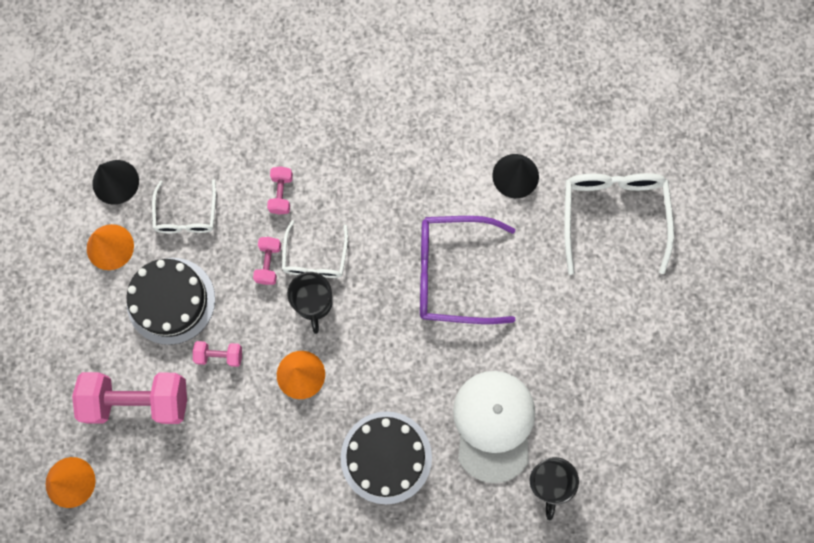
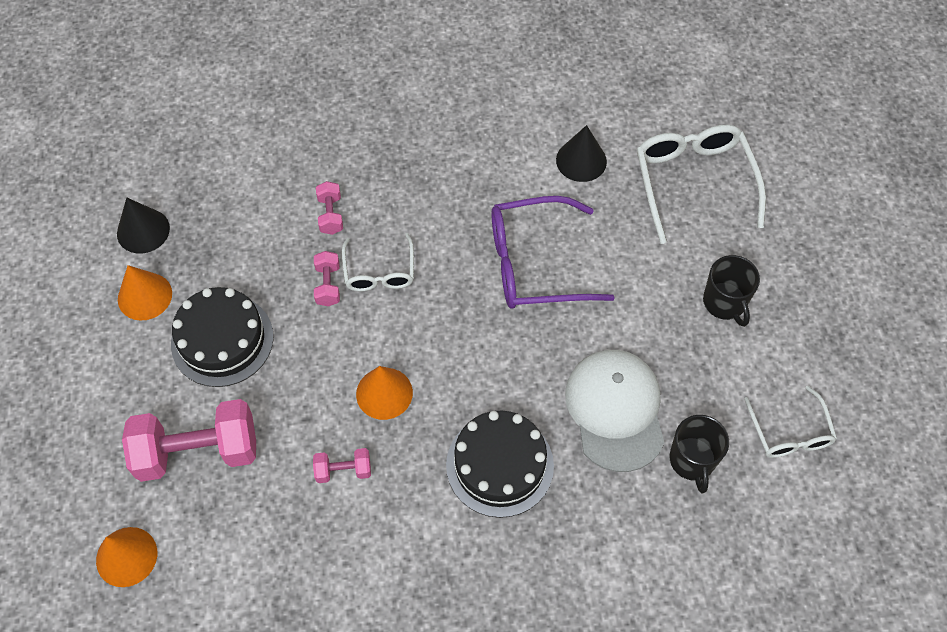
camera: 10 degrees left, 15 degrees down
(186, 214) = (228, 251): white glasses -> white glasses (789, 432)
(219, 355) = (287, 388): pink dumbbell -> pink dumbbell (343, 470)
(314, 303) = (386, 317): black mug -> black mug (724, 303)

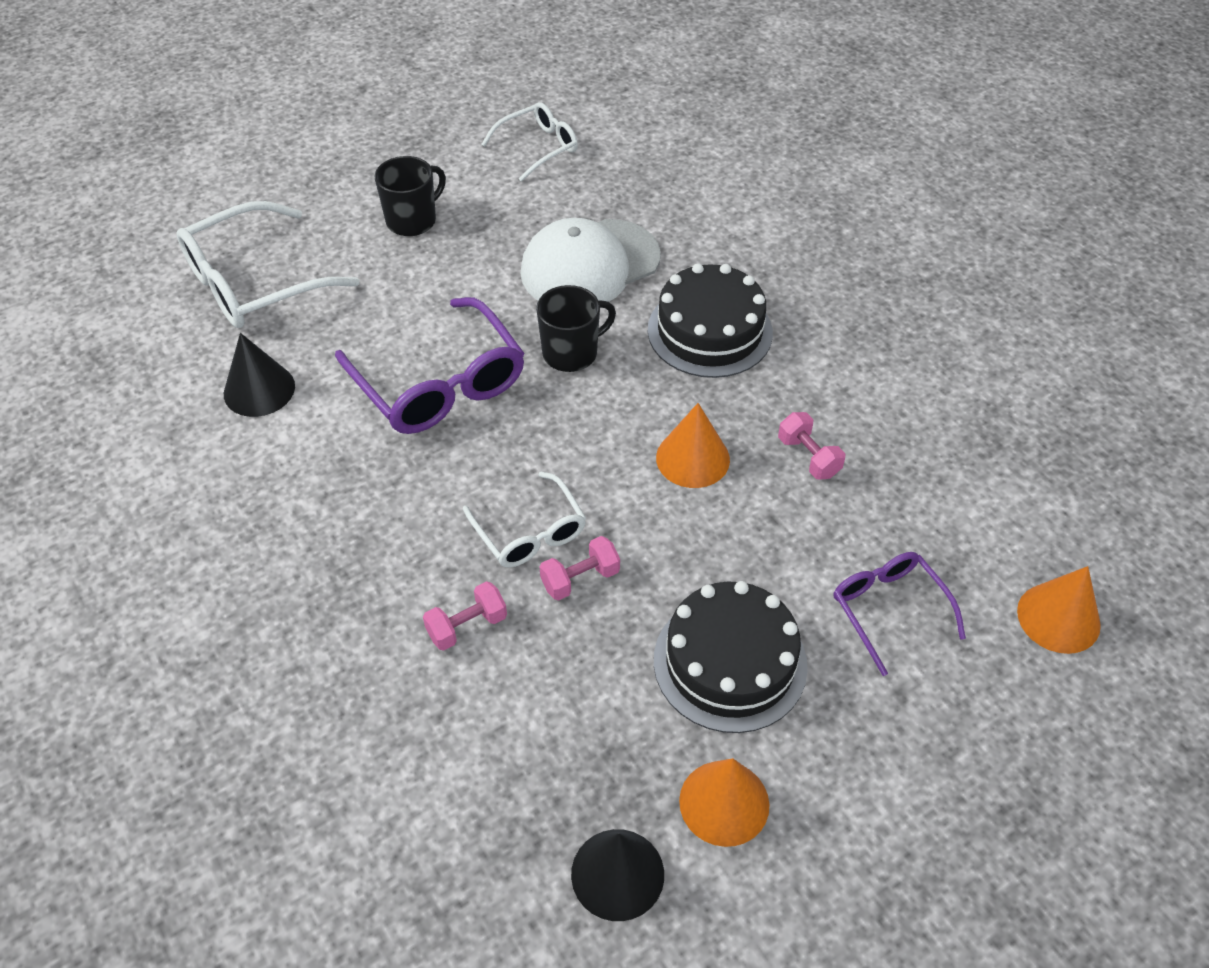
camera: 115 degrees left, 10 degrees down
(198, 451) = (889, 610): pink dumbbell -> purple glasses
(379, 271) = (529, 531): white glasses -> white glasses turned 90 degrees clockwise
(692, 461) = (610, 200): black mug -> black mug (571, 353)

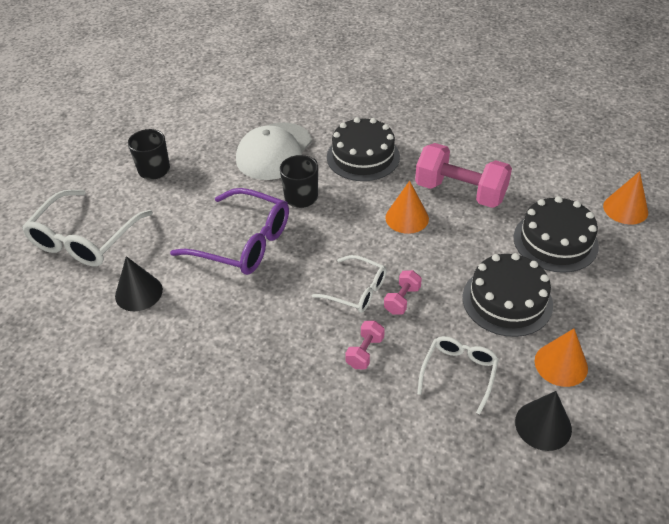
camera: 30 degrees left, 5 degrees down
(537, 147) = (195, 107): white glasses -> white glasses (459, 373)
(808, 457) = (460, 192): pink dumbbell -> pink dumbbell, size x2.18
(889, 610) = (555, 241): purple glasses -> black cake

